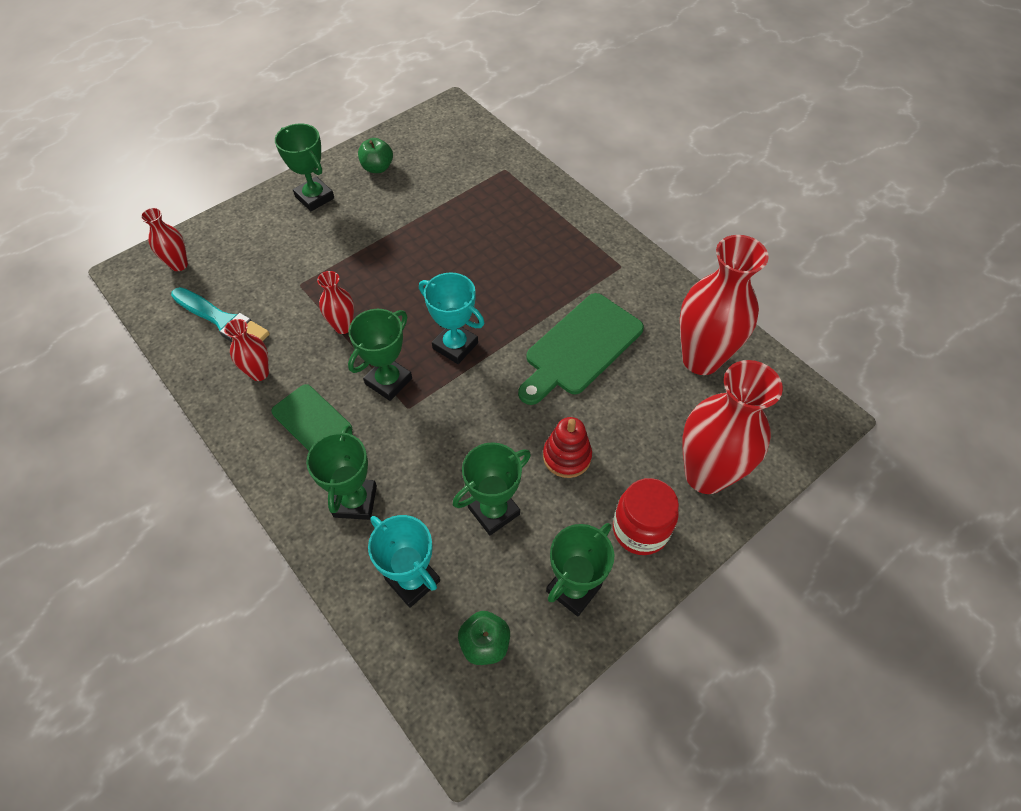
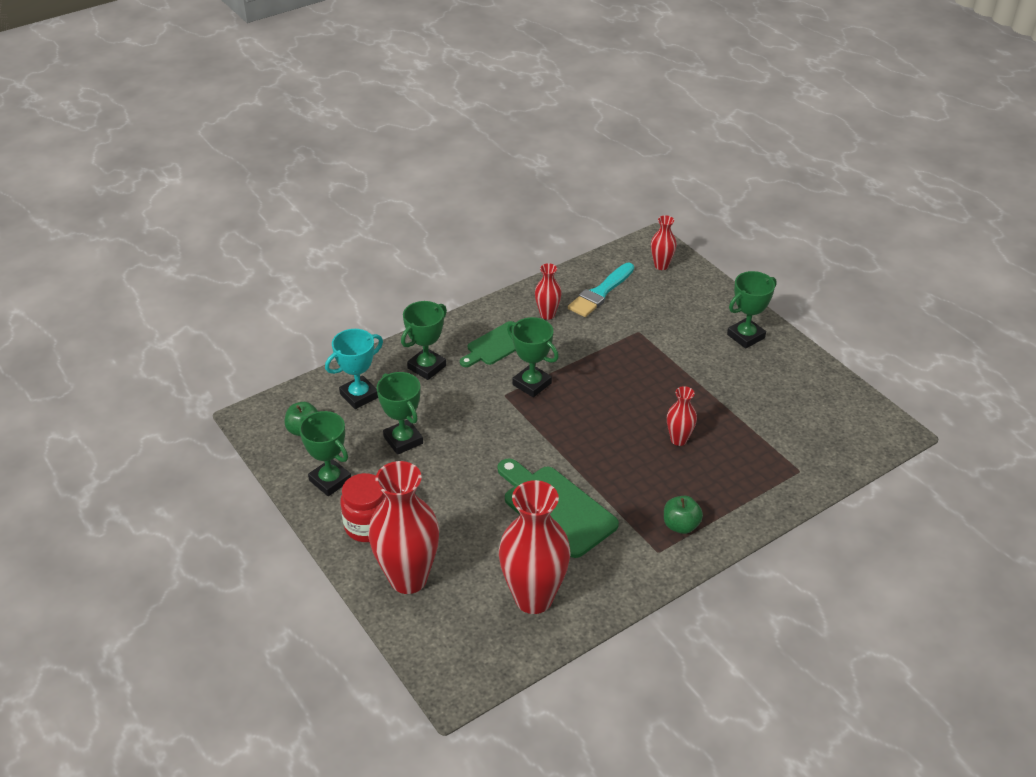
camera: 95 degrees right, 15 degrees down
(343, 326) = (590, 357): red vase -> red vase (678, 440)
(355, 501) = (427, 367): green trophy -> green trophy turned 60 degrees counterclockwise
(377, 168) = (791, 376): green apple -> green apple (680, 525)
(455, 346) = (565, 424): turquoise trophy -> none
(567, 456) = (443, 487): red stacking toy -> none

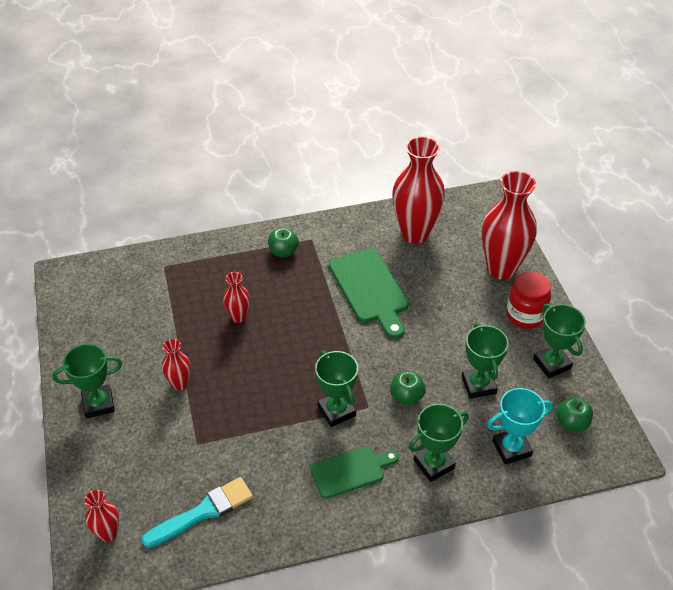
camera: 160 degrees left, 5 degrees up
(471, 412) = (406, 397): none -> green apple
(547, 314) = (278, 497): red vase -> red vase (180, 384)

